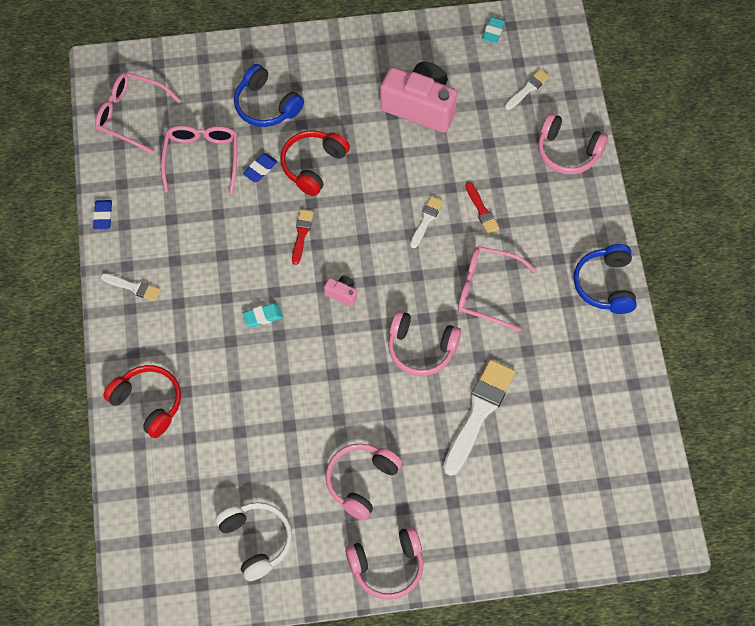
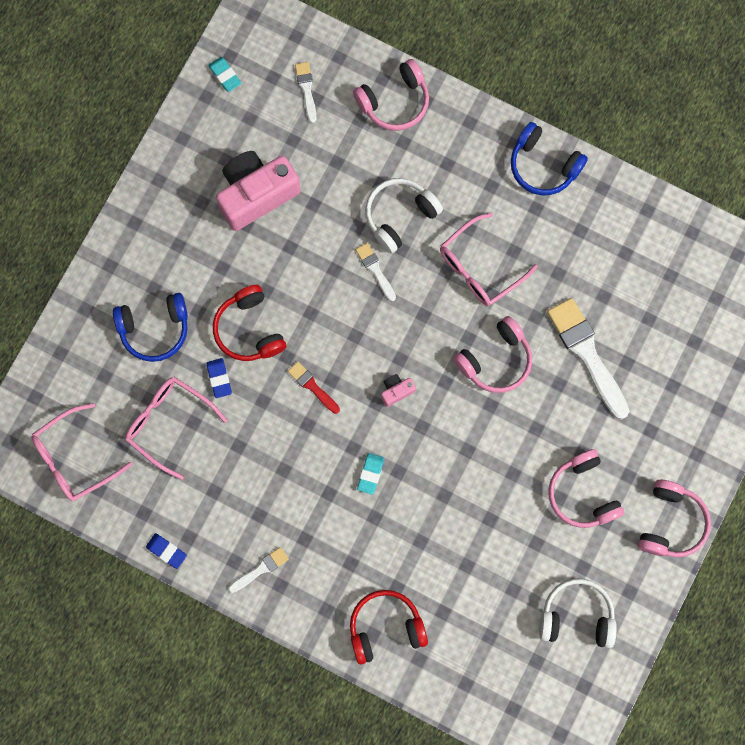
camera: 55 degrees left, 15 degrees up
(482, 210) = (399, 216): red brush -> white headphones

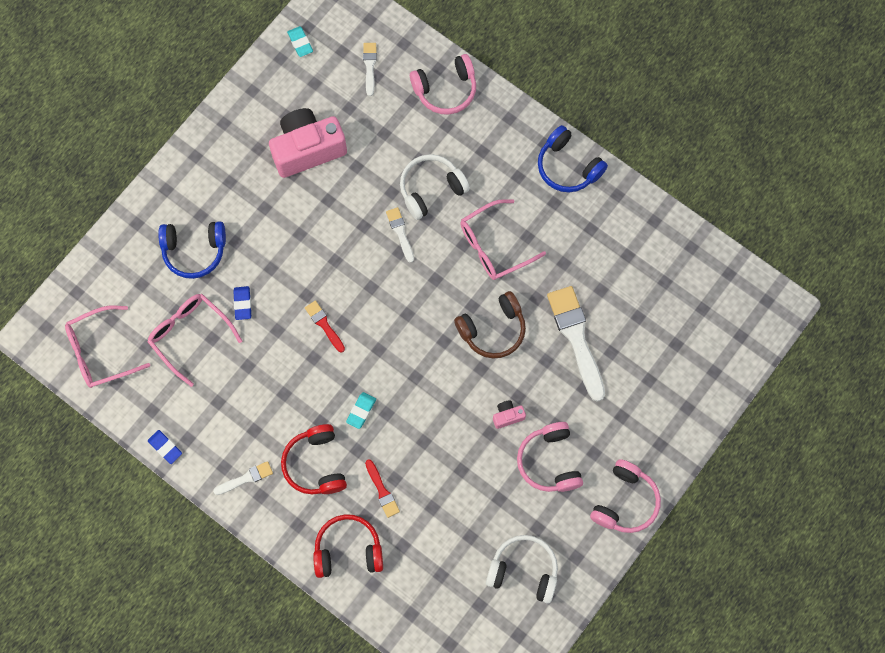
camera: 10 degrees right, 5 degrees down
(249, 329) = (278, 265): red headphones -> red headphones (315, 464)
(396, 391) = (398, 342): pink camera -> pink camera (507, 416)
(409, 557) = (382, 491): none -> red brush
(495, 360) = (493, 330): pink headphones -> brown headphones

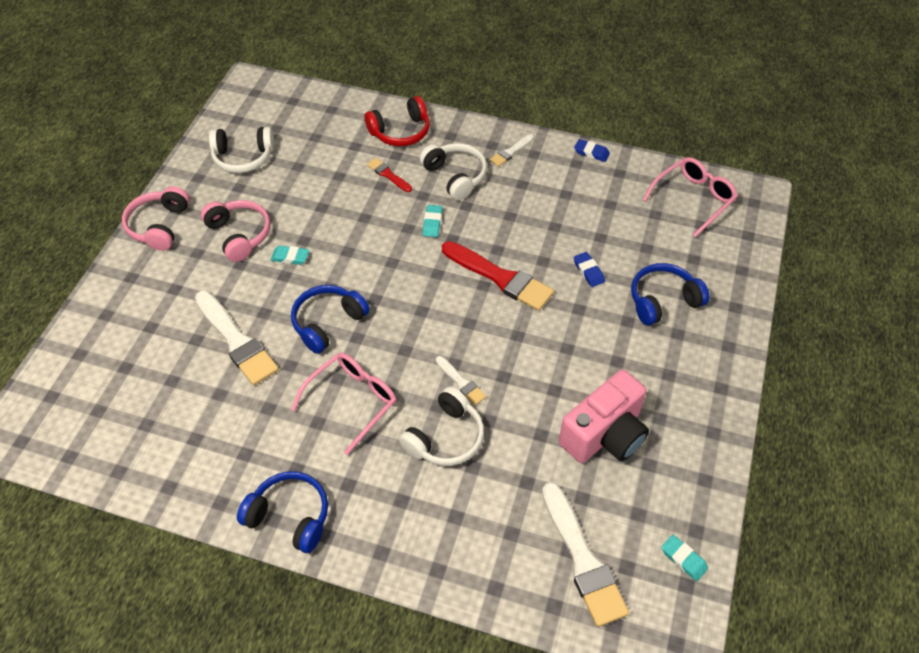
camera: 160 degrees right, 20 degrees down
(190, 335) = (622, 233): pink glasses -> none
(315, 464) = (455, 176): red headphones -> white headphones
(324, 325) = (500, 278): red brush -> red brush, size x2.00
(370, 66) = (582, 559): white brush -> white brush, size x2.00
(445, 90) = (474, 562): pink headphones -> none
(493, 330) = (328, 323): brown headphones -> blue headphones
(507, 416) = (290, 257): pink camera -> turquoise eraser

